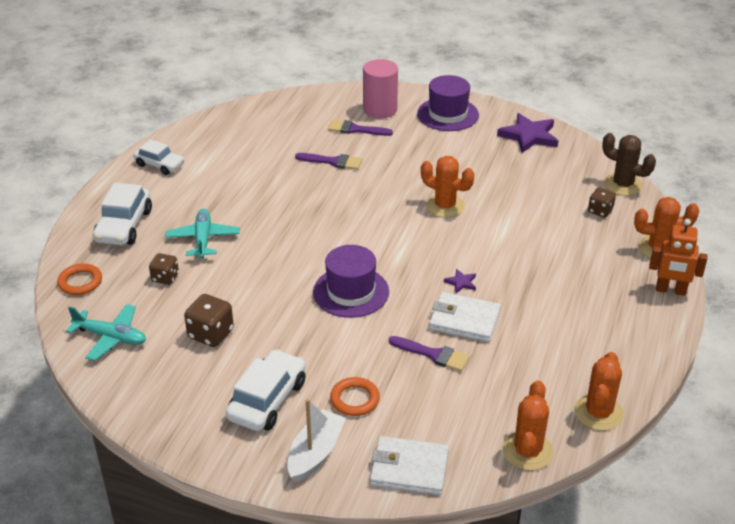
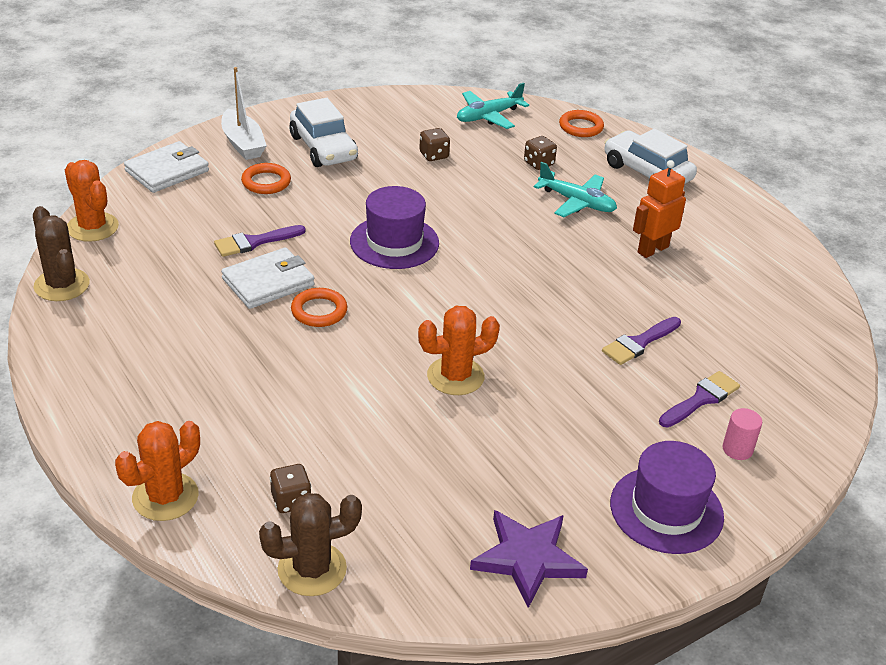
camera: 125 degrees right, 0 degrees up
(160, 165) = (747, 229): white car -> none
(211, 334) = (434, 155): brown dice -> brown dice, size x0.66
(380, 109) = (737, 449): pink cylinder -> pink cylinder, size x0.51
(461, 282) = (319, 311): purple star -> orange ring
(598, 413) = (62, 285): orange cactus -> brown cactus
(670, 290) = (100, 449): orange robot -> orange robot (652, 249)

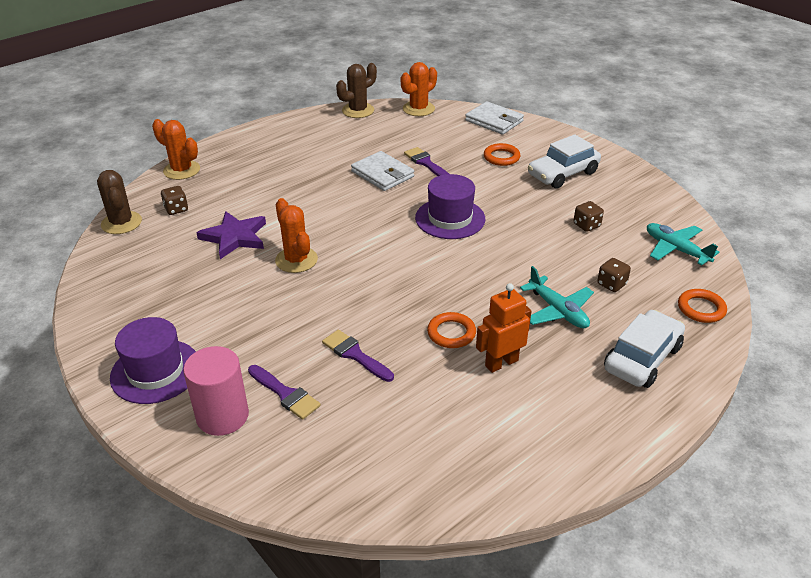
camera: 85 degrees right, 0 degrees up
(243, 144) = (546, 142): white boat -> none
(319, 311) = (356, 197): orange ring -> orange ring (451, 333)
(527, 558) = (117, 304): purple star -> purple star (235, 237)
(577, 202) = (558, 311): turquoise plane -> turquoise plane turned 60 degrees counterclockwise
(652, 249) = (501, 363): orange robot -> orange robot turned 75 degrees counterclockwise
(737, 449) = (222, 416): pink cylinder -> pink cylinder, size x1.95

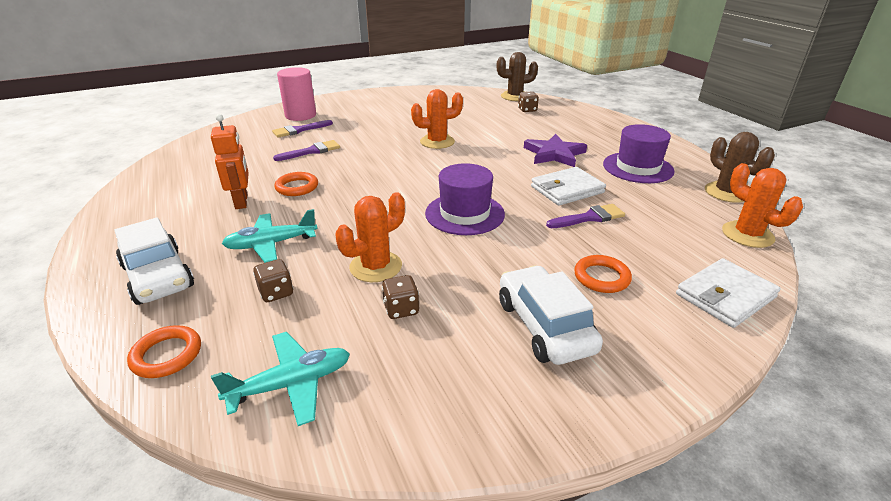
camera: 105 degrees right, 5 degrees down
(155, 371) = (354, 103): purple hat -> purple hat (637, 167)
(181, 170) = (586, 112): orange cactus -> orange cactus (375, 267)
(235, 237) = (480, 125): purple star -> purple star (554, 154)

